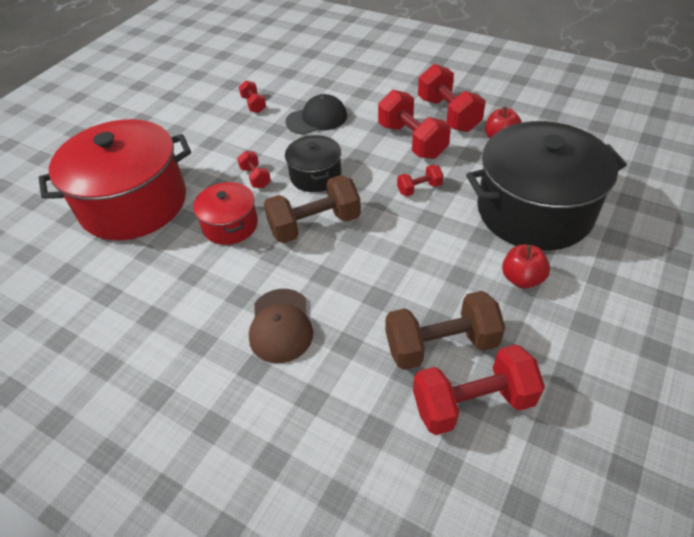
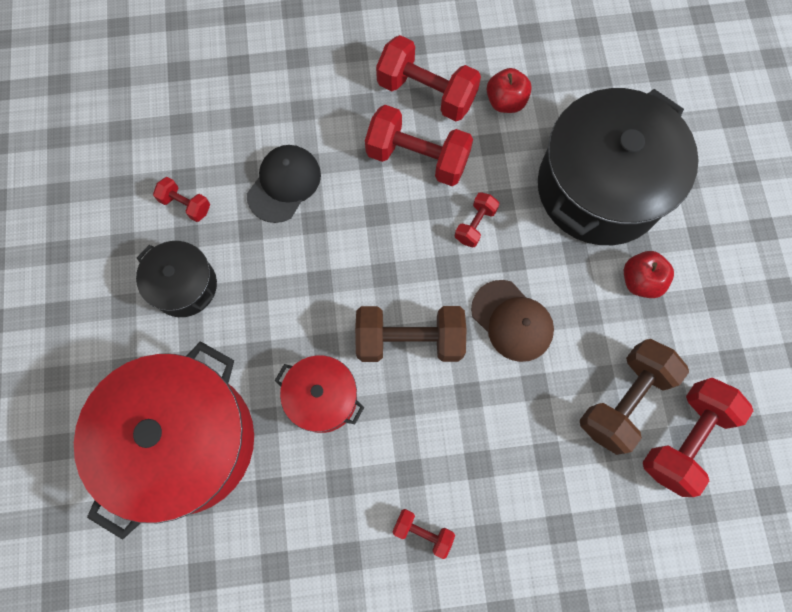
camera: 40 degrees left, 25 degrees up
(255, 177) = (291, 316): red dumbbell -> red dumbbell (423, 532)
(280, 325) = (475, 478): brown cap -> brown cap (512, 321)
(315, 175) = (355, 273): black pot -> black pot (184, 286)
(315, 225) = (409, 340): brown dumbbell -> brown dumbbell turned 60 degrees clockwise

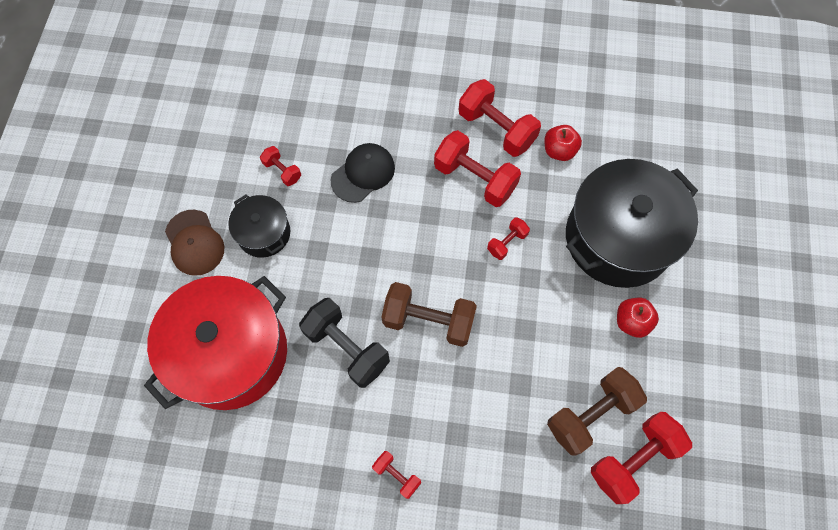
camera: 15 degrees right, 5 degrees down
(322, 398) = (347, 348): red pot -> black dumbbell
(512, 321) = (516, 327): brown cap -> brown cap (194, 243)

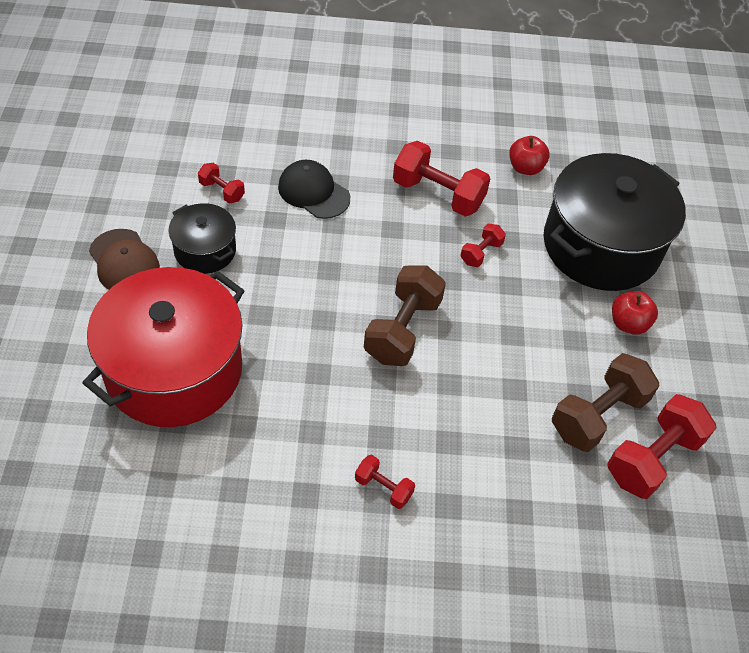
camera: 10 degrees left, 15 degrees down
(347, 348) = (311, 360): black dumbbell -> none
(363, 173) = (313, 192): black cap -> black cap turned 90 degrees counterclockwise
(428, 320) = (402, 330): brown dumbbell -> brown dumbbell turned 75 degrees counterclockwise
(496, 129) = (455, 149): red dumbbell -> none

